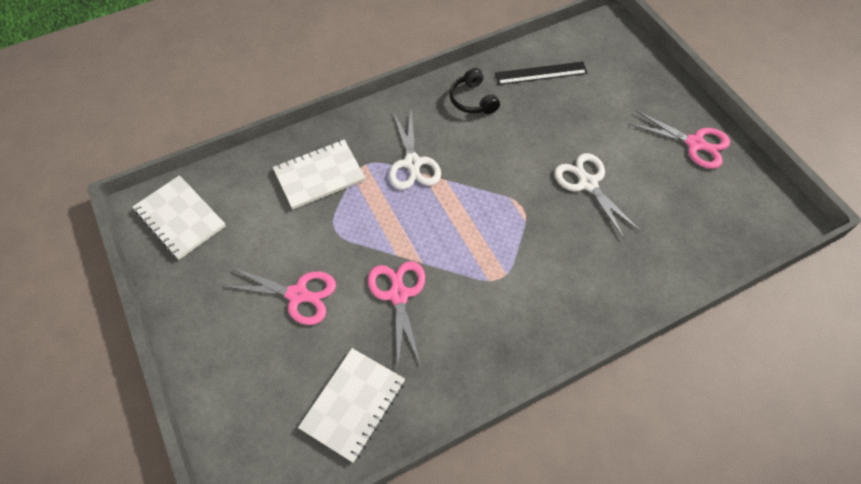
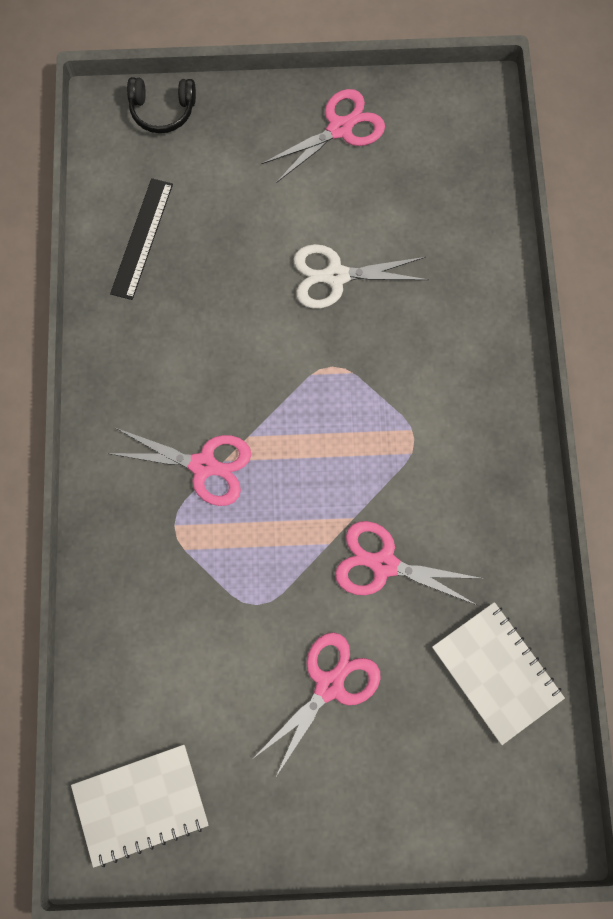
camera: 65 degrees left, 15 degrees up
(319, 175) = (163, 592): white notebook -> none
(412, 163) = (203, 465): white scissors -> pink scissors
(473, 100) = (140, 343): black headphones -> black headphones (162, 110)

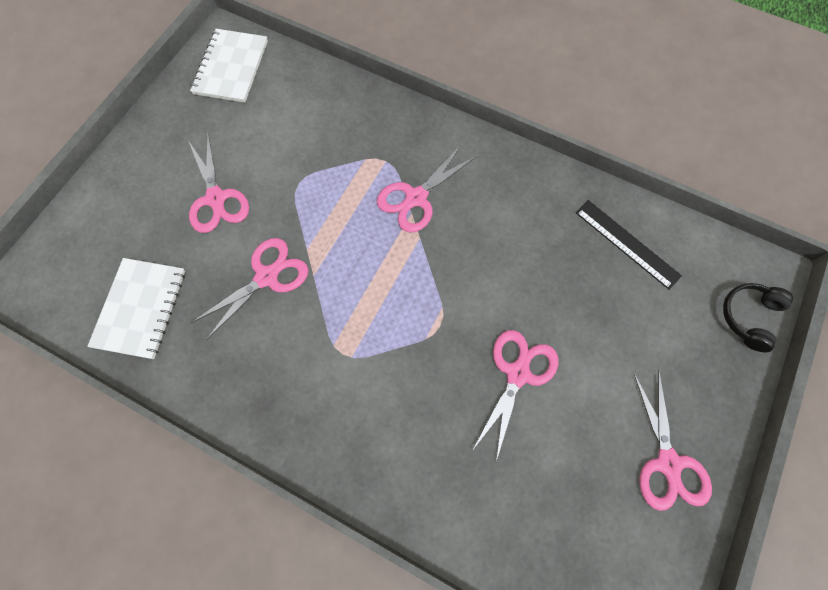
camera: 120 degrees right, 5 degrees down
(336, 276) = (517, 374): white scissors -> pink scissors
(496, 672) = (140, 308): white notebook -> white notebook turned 75 degrees counterclockwise

